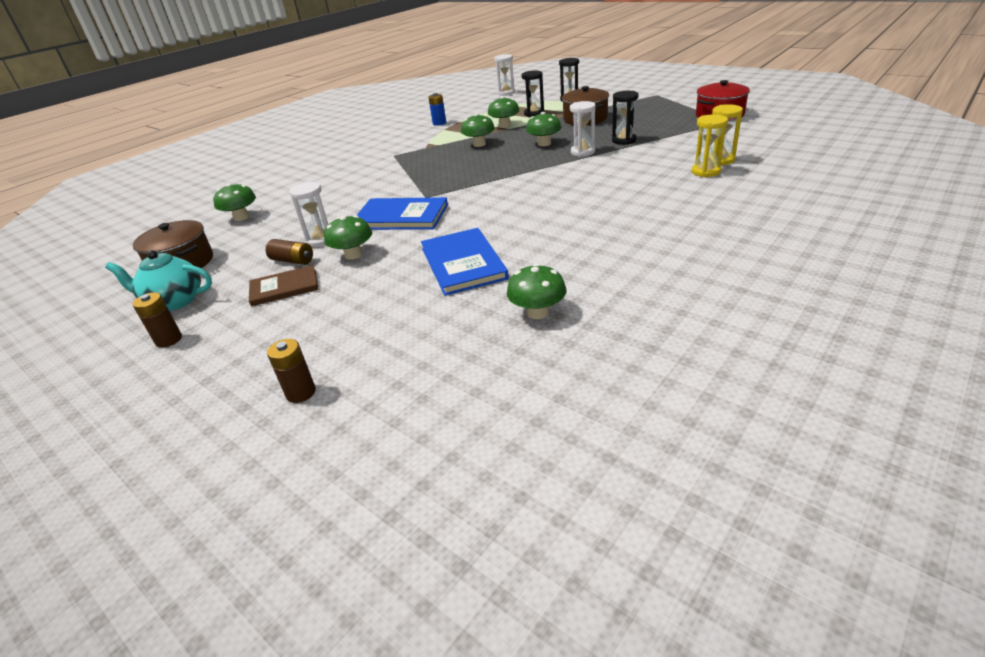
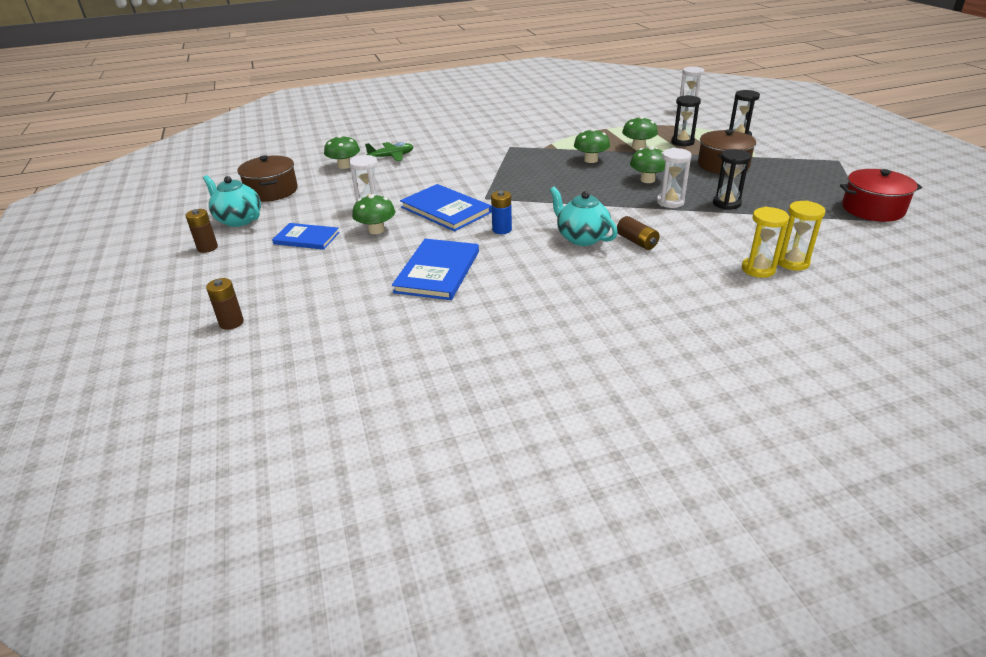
camera: 30 degrees right, 0 degrees up
(284, 195) = (391, 157): none -> green plane
(284, 287) = (306, 238): brown book -> blue book
(293, 261) = (335, 218): brown battery -> brown battery (637, 242)
(439, 123) = (585, 125): blue battery -> blue battery (502, 230)
(537, 312) = (436, 338): green mushroom -> none
(551, 196) = (582, 238): none -> turquoise teapot

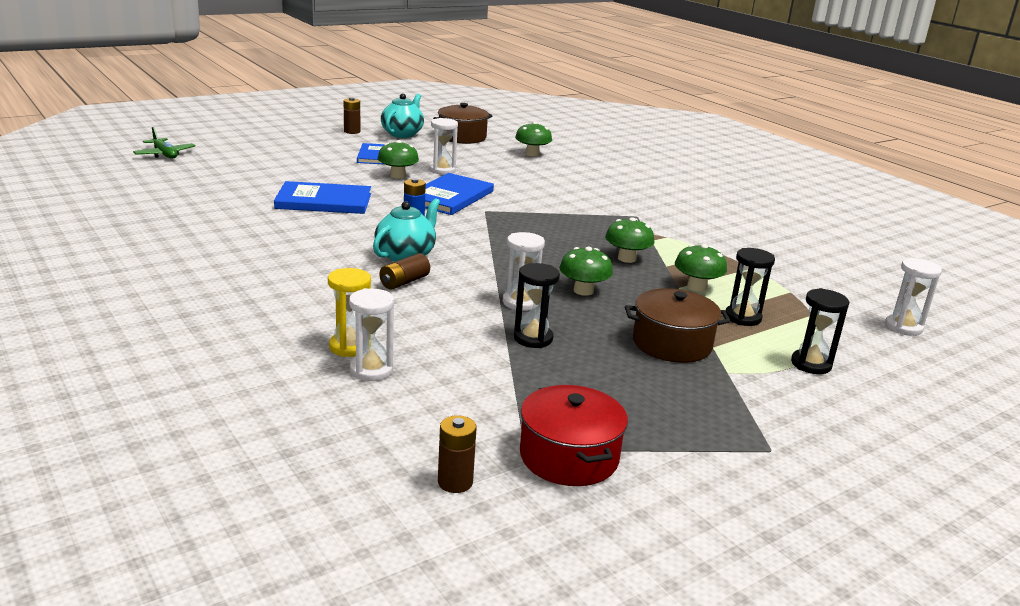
camera: 70 degrees right, 10 degrees down
(231, 323) = (241, 150): brown battery -> brown battery (455, 482)
(391, 157) = (567, 168): green plane -> green plane (165, 154)
(792, 262) = (371, 370): yellow hourglass -> white hourglass

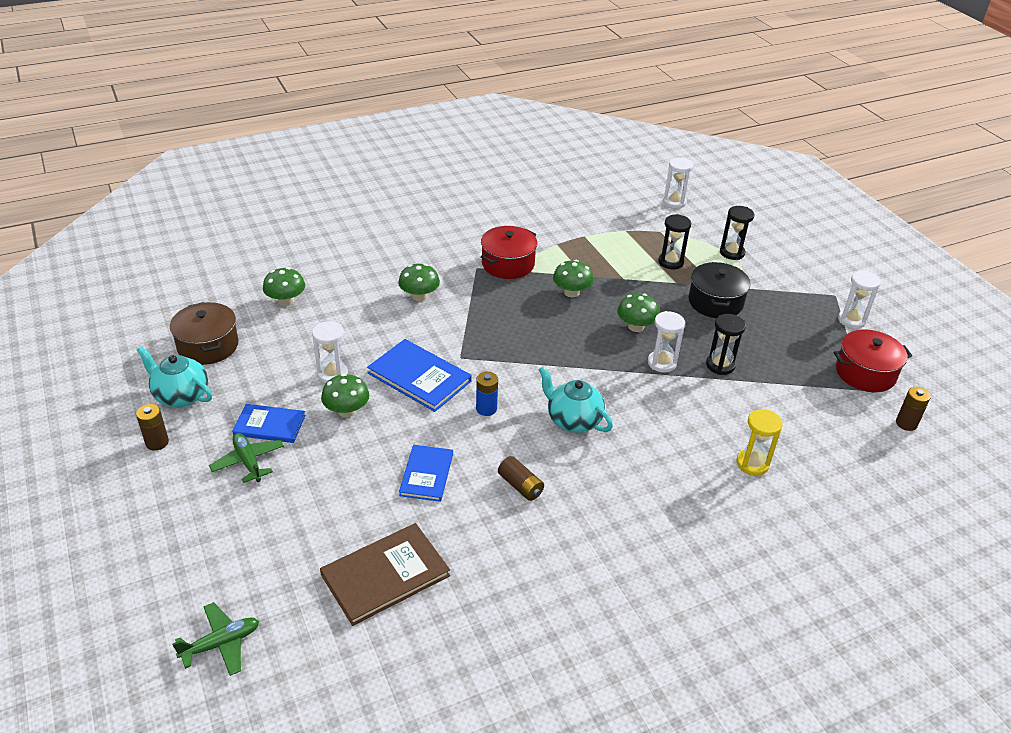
camera: 80 degrees left, 15 degrees up
(213, 191) = (385, 575): none -> brown book
(324, 201) = (426, 474): blue book -> blue book, size x0.66
(334, 152) = (248, 462): none -> green plane
(371, 370) = (785, 453): white hourglass -> white hourglass (851, 320)
(404, 282) = (630, 425): brown battery -> brown battery (520, 486)
(656, 229) = (508, 264): none -> red pot
(672, 344) = (715, 302): brown pot -> black pot
(697, 287) = (622, 270): green mushroom -> green mushroom (419, 296)

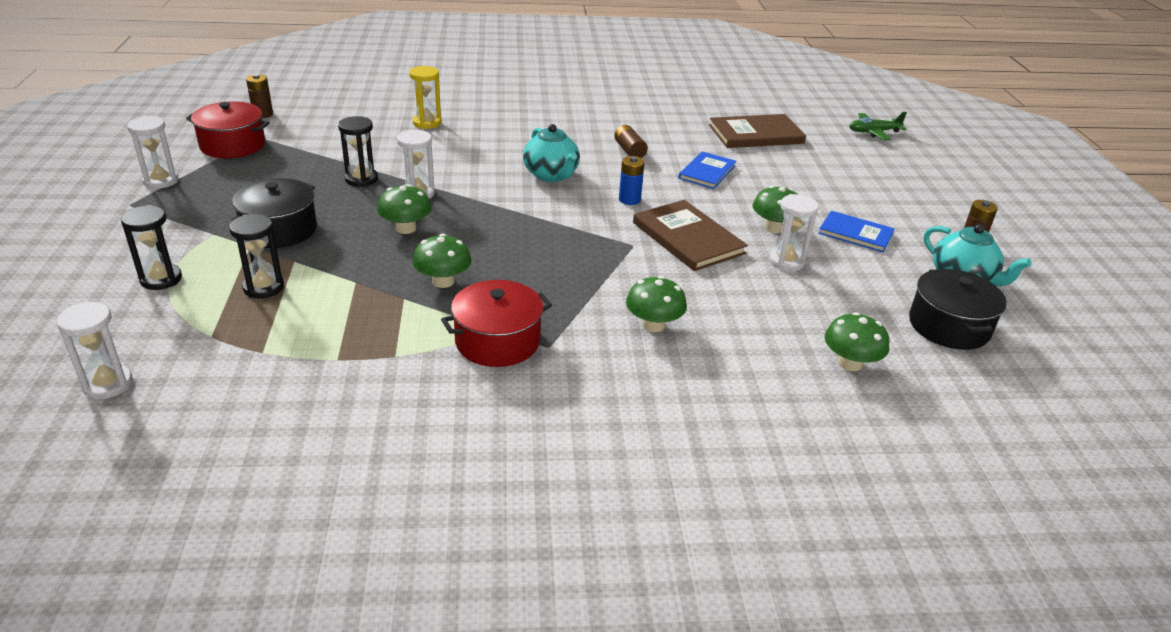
camera: 160 degrees left, 5 degrees down
(208, 346) = (948, 326): brown pot -> black pot
(248, 462) = (872, 212): green plane -> none
(419, 377) = (688, 238): blue book -> brown book

